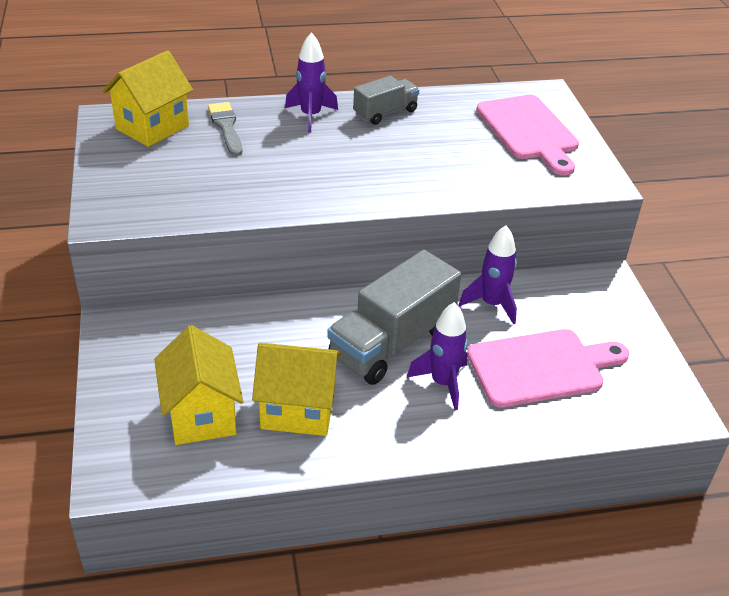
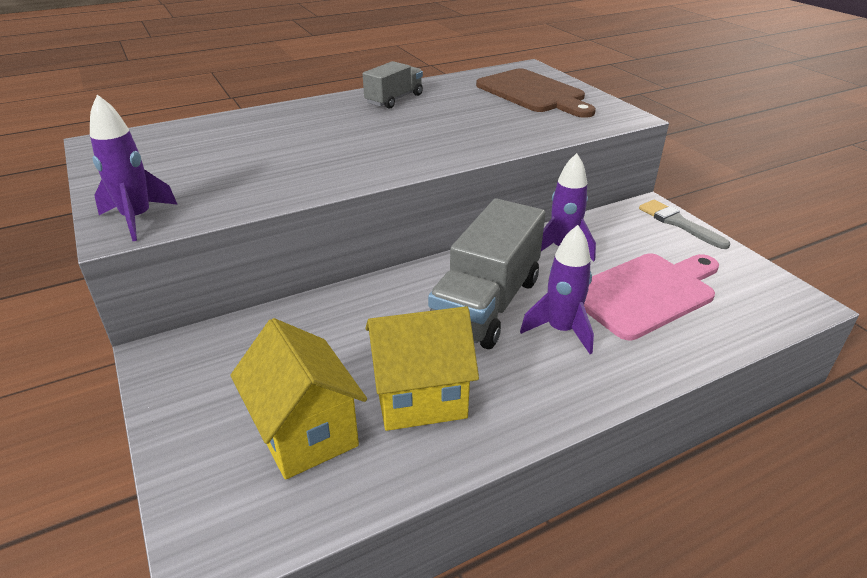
camera: 15 degrees left, 5 degrees down
(152, 127) = (156, 143): yellow house -> none
(226, 127) = (238, 131): grey brush -> grey brush (678, 223)
(311, 116) = (323, 111): purple rocket -> purple rocket (137, 219)
(529, 131) = (533, 93): pink cutting board -> brown cutting board

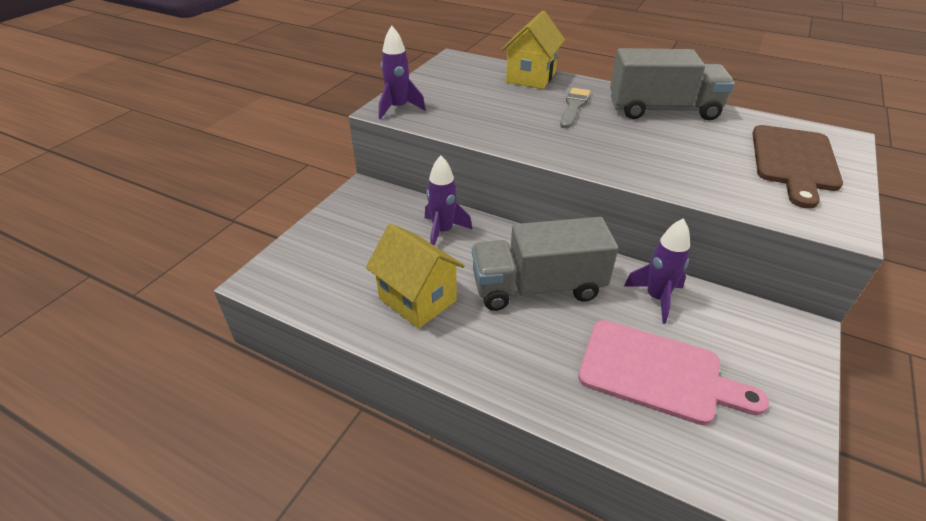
camera: 55 degrees right, 5 degrees up
(305, 433) = (353, 269): yellow house -> yellow house (531, 77)
(394, 99) = (663, 110): grey truck -> grey truck, size x1.80
(561, 330) = (550, 338): purple rocket -> purple rocket (443, 231)
(678, 223) = (804, 359): grey brush -> grey brush (574, 107)

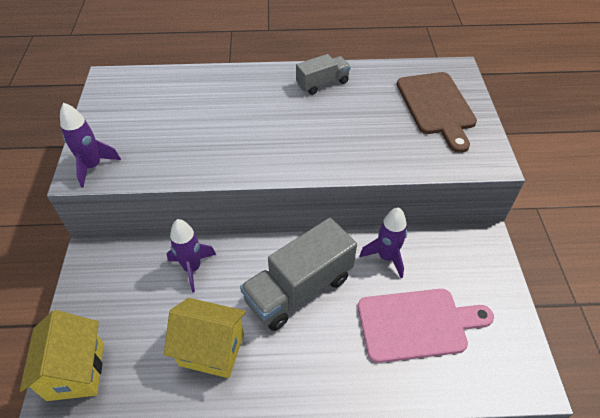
camera: 30 degrees left, 10 degrees up
(531, 77) = (194, 81): yellow house -> yellow house (76, 371)
(574, 107) = (251, 105): grey brush -> none
(663, 110) = (322, 83): grey truck -> grey truck, size x0.56

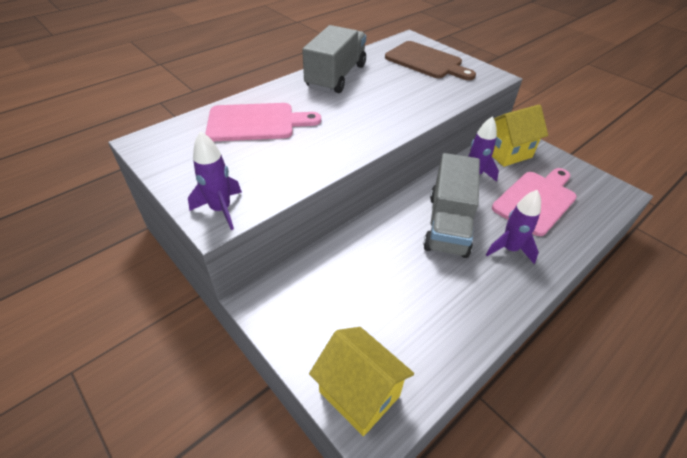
camera: 40 degrees left, 5 degrees down
(192, 268) = (358, 257): purple rocket -> purple rocket (509, 249)
(201, 100) = (256, 122): none -> pink cutting board
(211, 349) = (441, 299): yellow house -> yellow house (507, 153)
(322, 83) = (336, 76): grey truck -> grey truck, size x1.80

